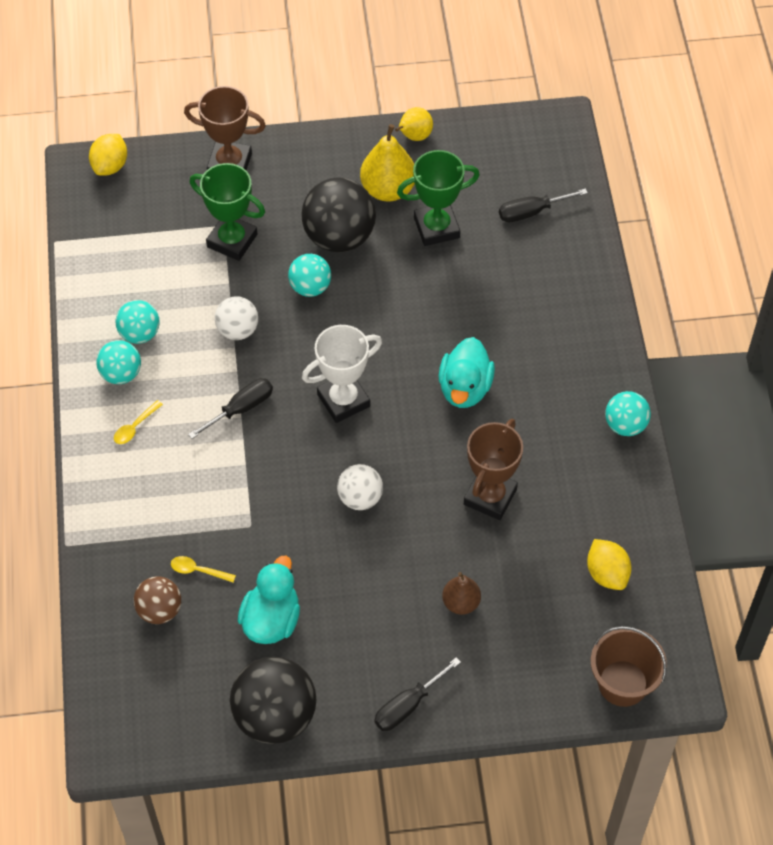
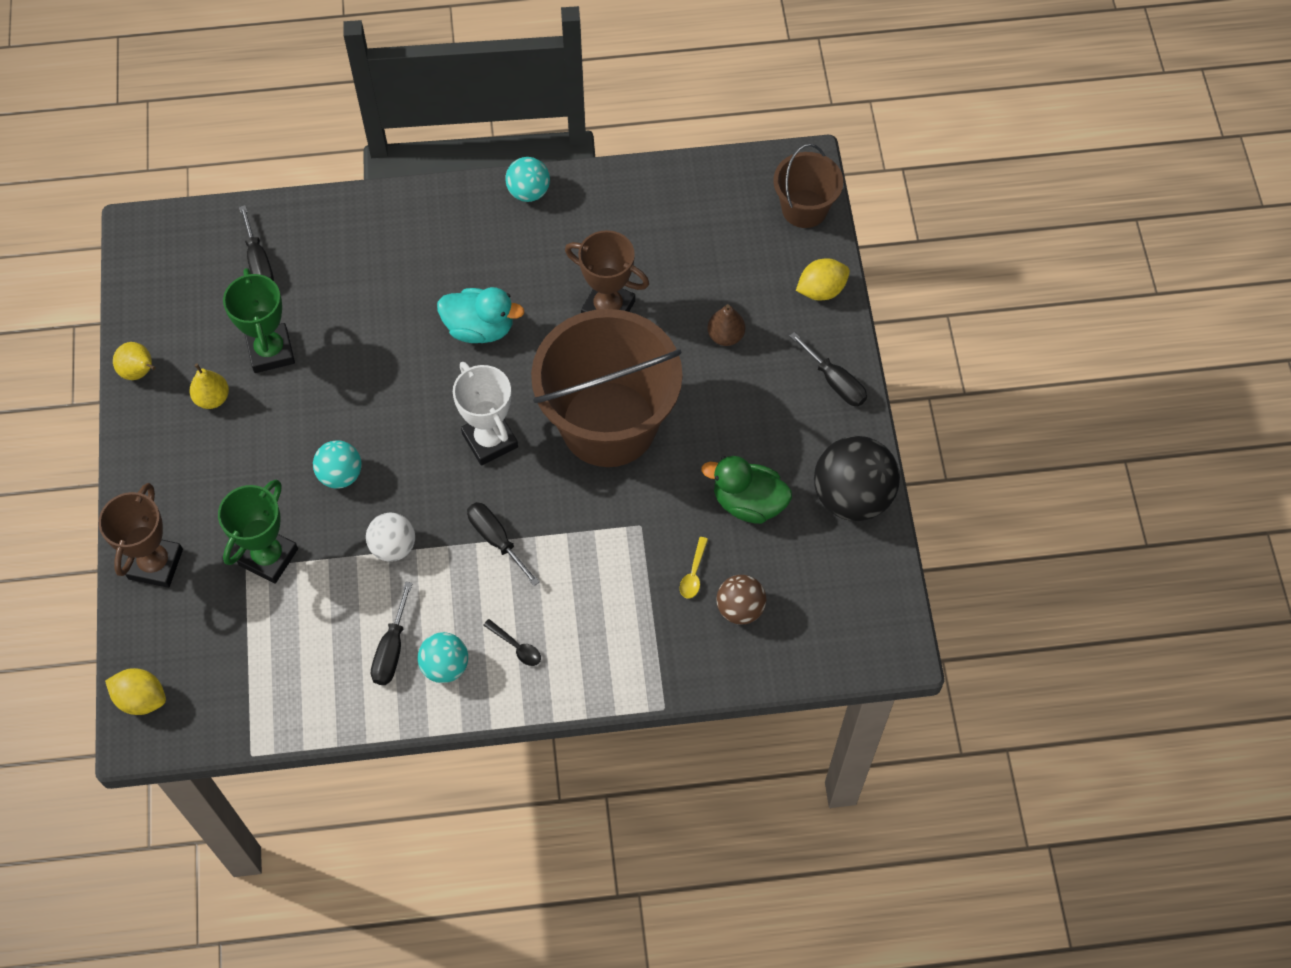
camera: 90 degrees left, 5 degrees up
(135, 427) = (516, 646): yellow spoon -> black spoon
(139, 333) = (391, 649): turquoise ball -> black screwdriver
(271, 620) = (748, 502): turquoise duck -> green duck
(339, 237) = (274, 446): black ball -> none
(360, 498) = (608, 424): white ball -> brown bucket
(388, 189) = (212, 398): yellow pear -> yellow pear, size x0.61
(607, 573) = (692, 215): yellow lemon -> yellow lemon (821, 290)

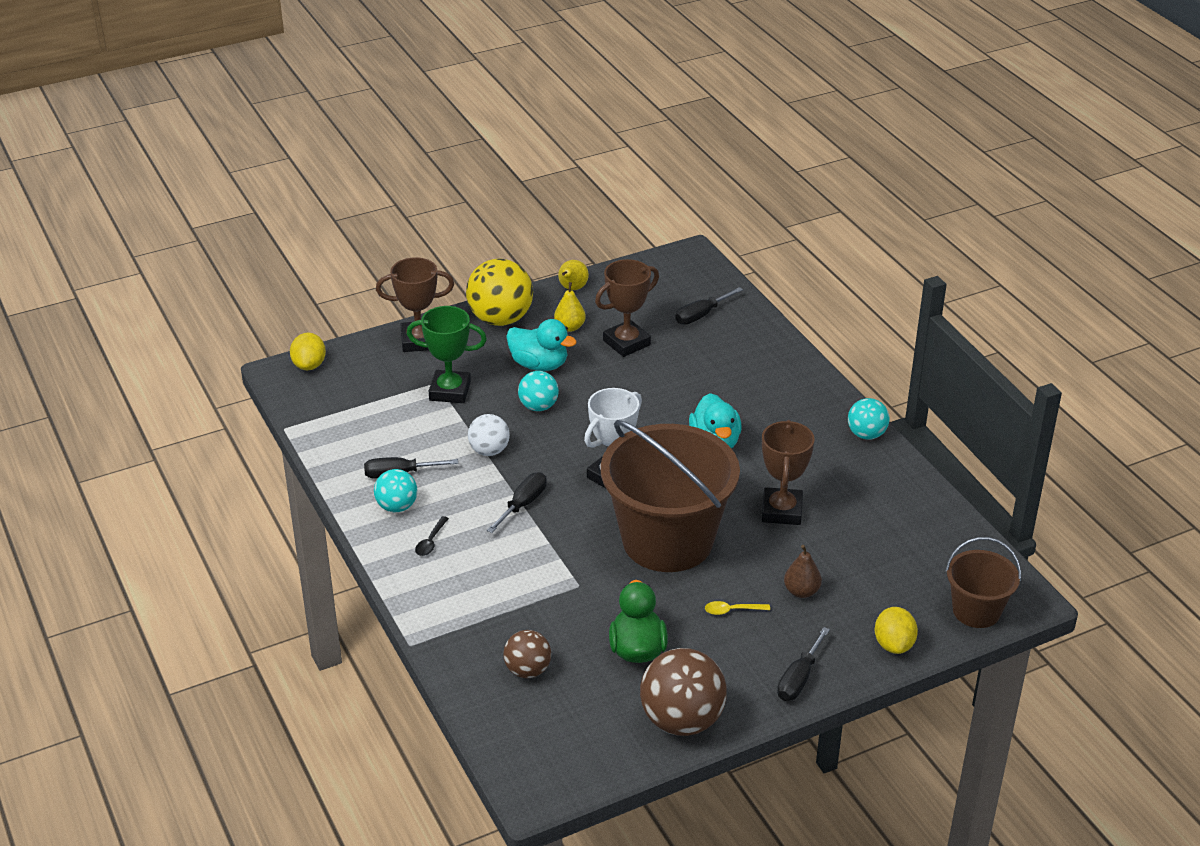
camera: 70 degrees right, 25 degrees down
(159, 465) = (500, 319): none -> yellow ball
(266, 451) = (539, 365): none -> turquoise duck
(270, 351) = (626, 343): green trophy -> brown trophy
(693, 573) = (548, 631): yellow spoon -> yellow spoon (732, 610)
(821, 290) = (893, 644): yellow lemon -> yellow lemon turned 45 degrees clockwise
(852, 496) = (682, 720): black ball -> brown ball

